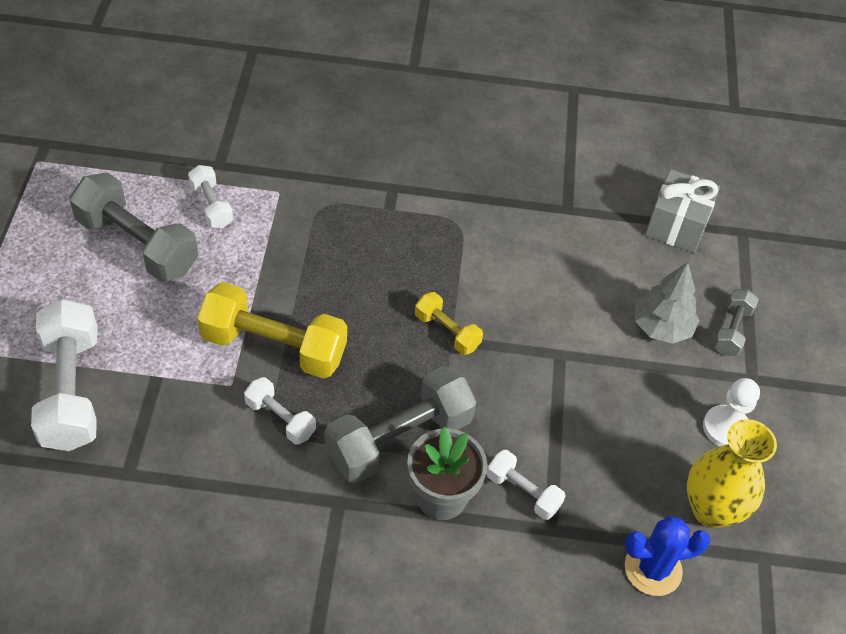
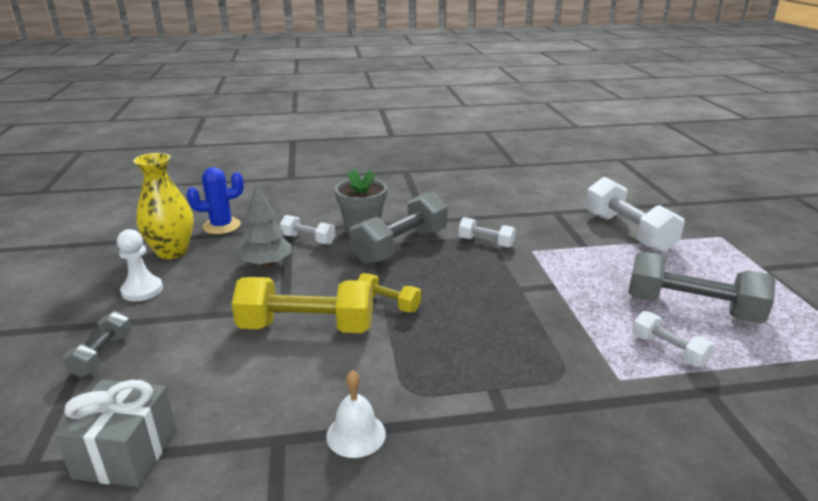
camera: 170 degrees right, 25 degrees down
(274, 347) = (519, 272): yellow dumbbell -> yellow dumbbell (307, 327)
(509, 199) = (356, 434): none -> white bell
(662, 327) = (180, 344): grey tree -> grey tree (266, 264)

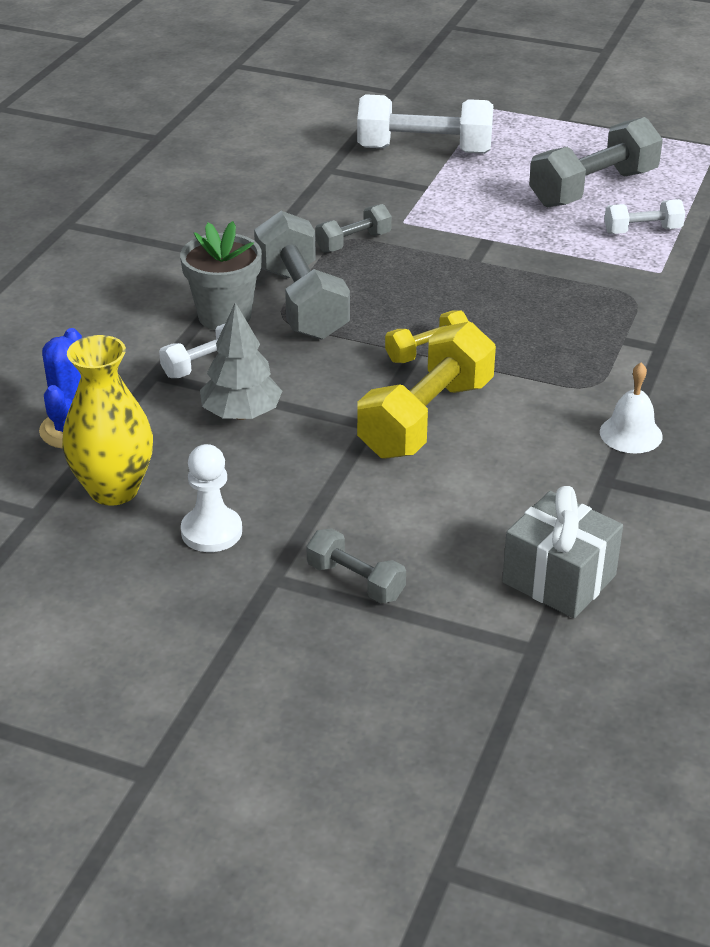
camera: 60 degrees left, 10 degrees up
(486, 242) = (353, 242): white dumbbell -> grey dumbbell

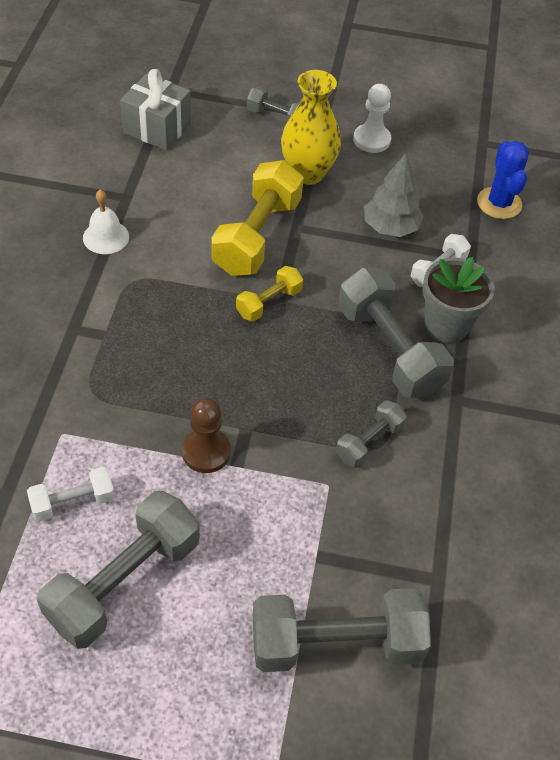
camera: 165 degrees right, 15 degrees up
(113, 489) = (445, 162): yellow vase -> yellow vase (307, 173)
(424, 150) = (336, 643): white dumbbell -> grey dumbbell
(516, 249) = (206, 452): none -> brown pawn

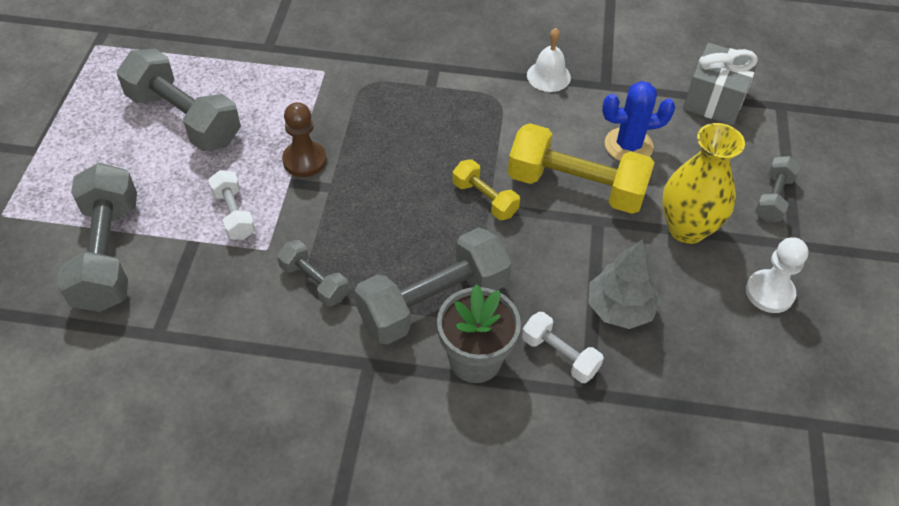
camera: 90 degrees right, 0 degrees up
(73, 502) = (258, 83): white dumbbell -> white dumbbell (234, 214)
(499, 203) = (696, 435): blue cactus -> blue cactus (628, 145)

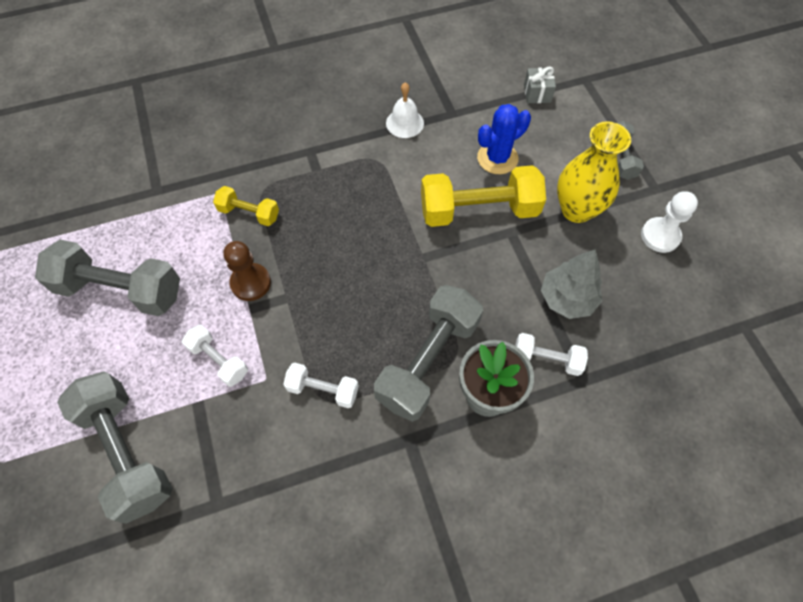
camera: 25 degrees left, 10 degrees up
(314, 282) = (323, 389): grey dumbbell -> white dumbbell
(484, 199) = (416, 252): yellow dumbbell -> yellow dumbbell (249, 213)
(714, 100) = (537, 93): grey gift -> grey gift, size x0.57

